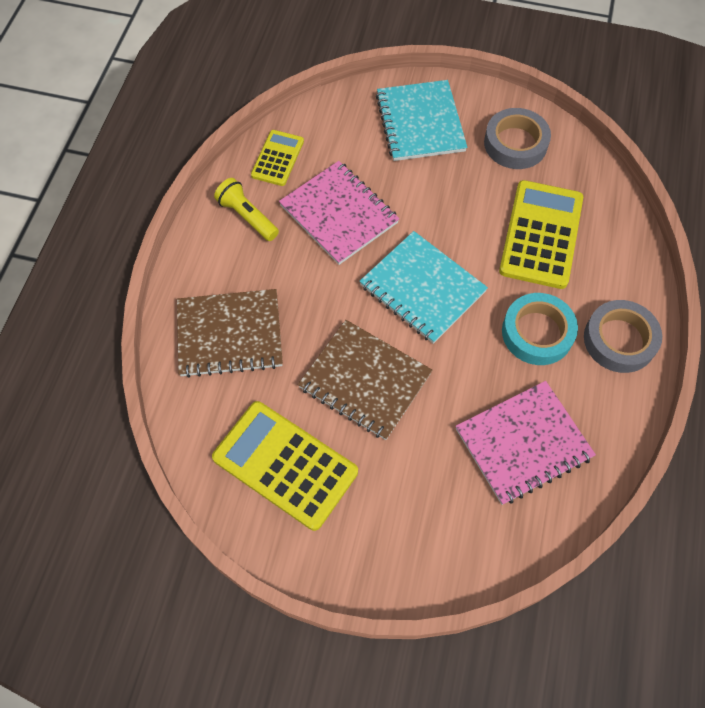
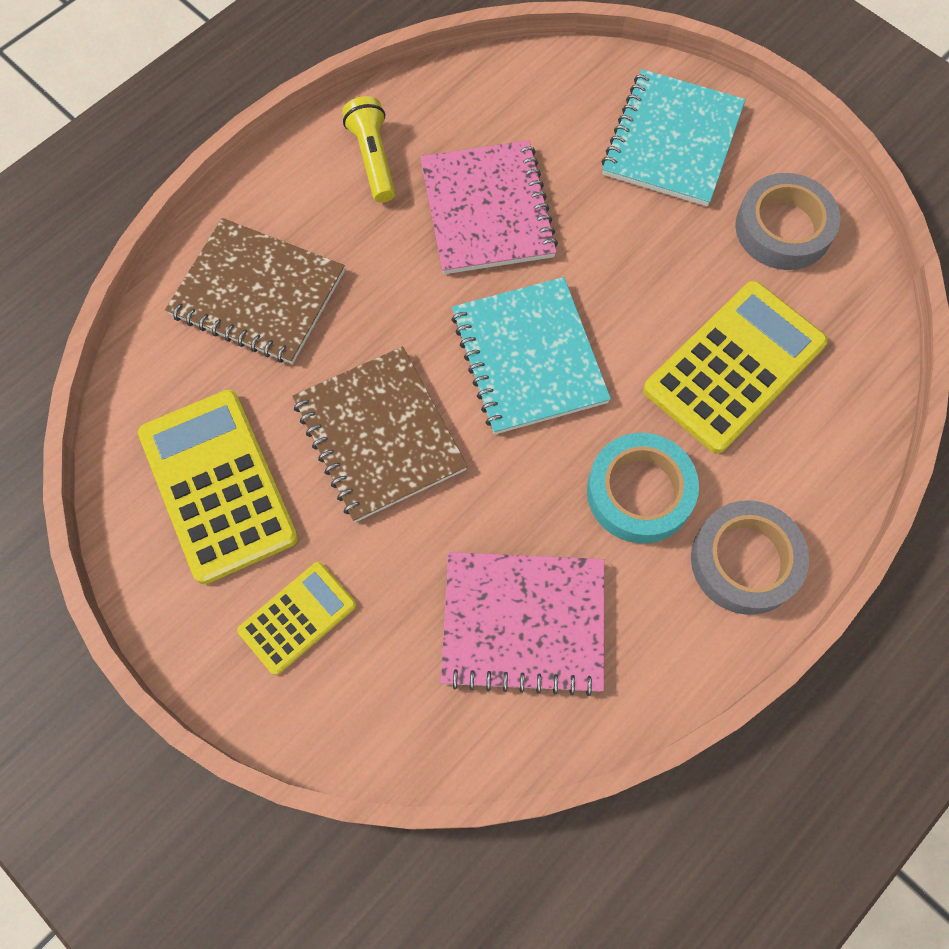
camera: 30 degrees right, 5 degrees up
(277, 158) = (458, 103): yellow calculator -> yellow calculator (297, 618)

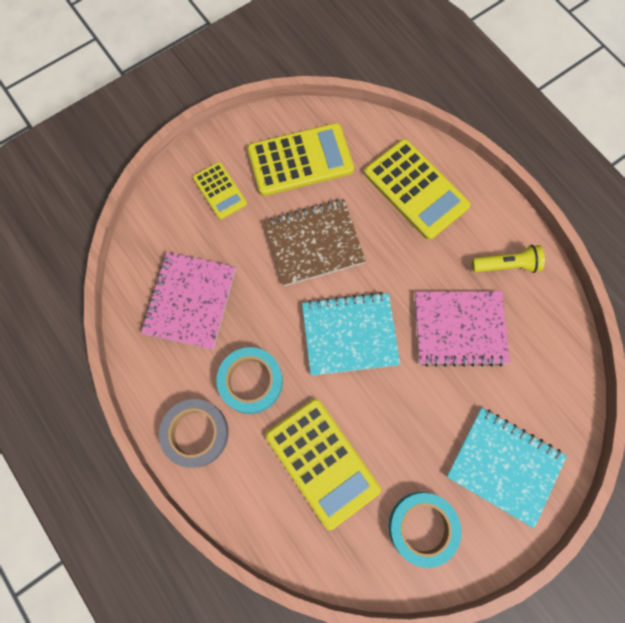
camera: 100 degrees right, 5 degrees up
(257, 294) = (415, 190): brown notebook -> yellow calculator
(783, 228) = (422, 527): grey tape -> turquoise tape

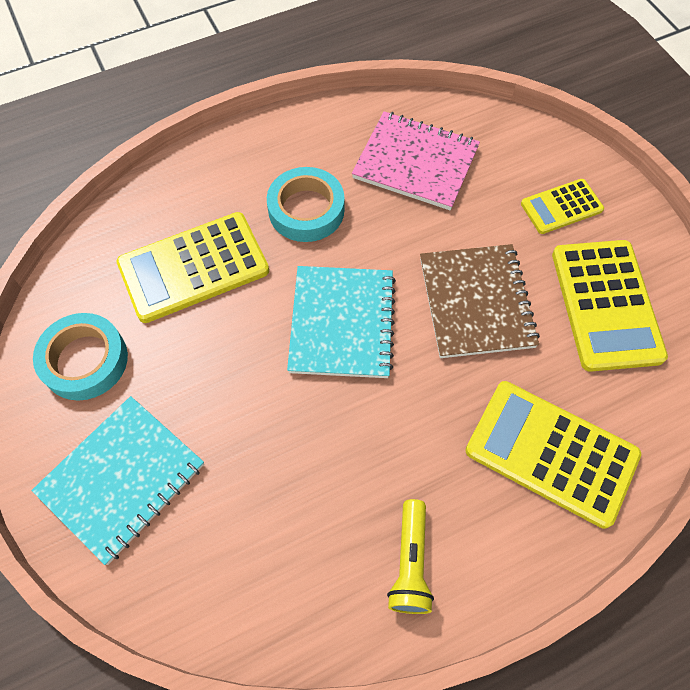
camera: 100 degrees right, 10 degrees down
(196, 433) = (261, 153): grey tape -> none
(415, 190) = (551, 452): yellow calculator -> yellow calculator turned 60 degrees clockwise
(459, 329) = (322, 465): pink notebook -> none

